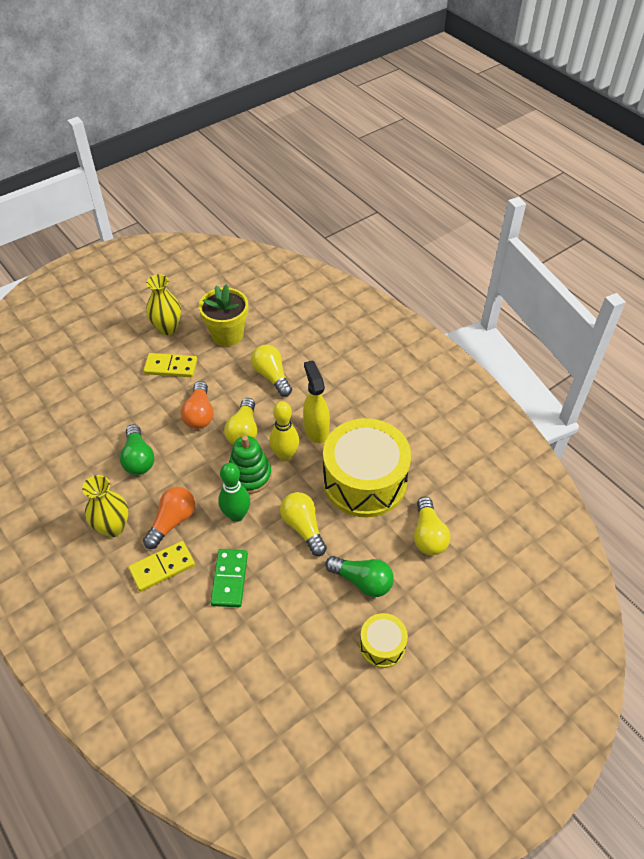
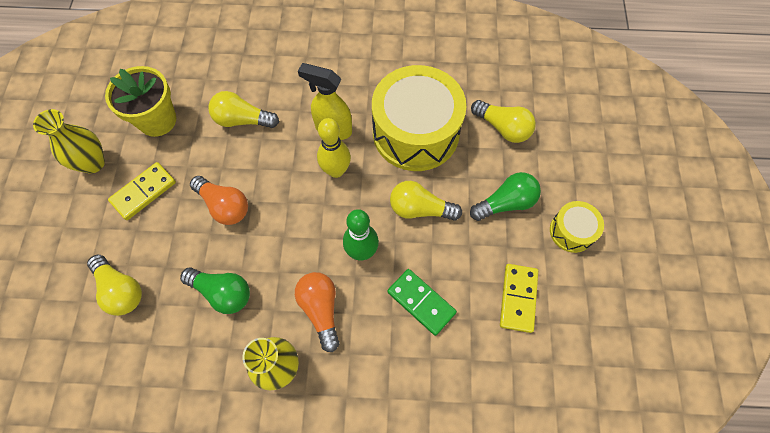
camera: 50 degrees left, 15 degrees up
(162, 567) = (361, 351): yellow domino -> yellow domino (518, 298)
(243, 431) = (279, 184): yellow light bulb -> yellow light bulb (121, 290)
(249, 475) = (331, 212): green stacking toy -> none

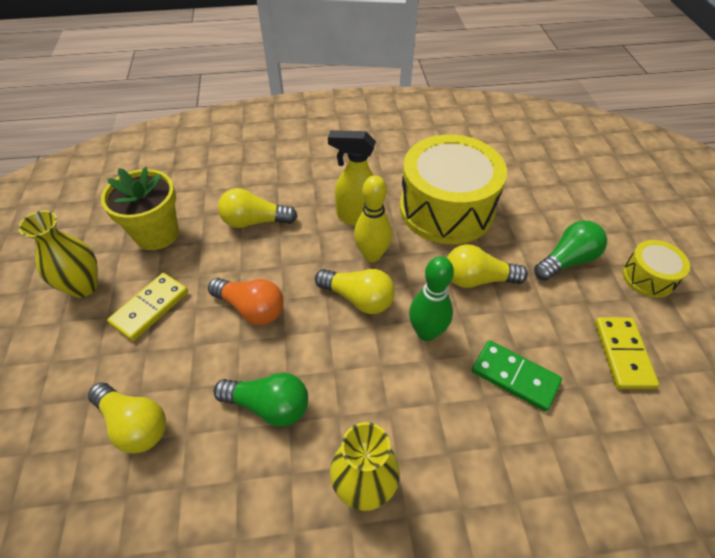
camera: 10 degrees left, 15 degrees down
(321, 309) = (397, 405): orange light bulb -> none
(503, 128) = (534, 193): yellow light bulb -> yellow light bulb (358, 298)

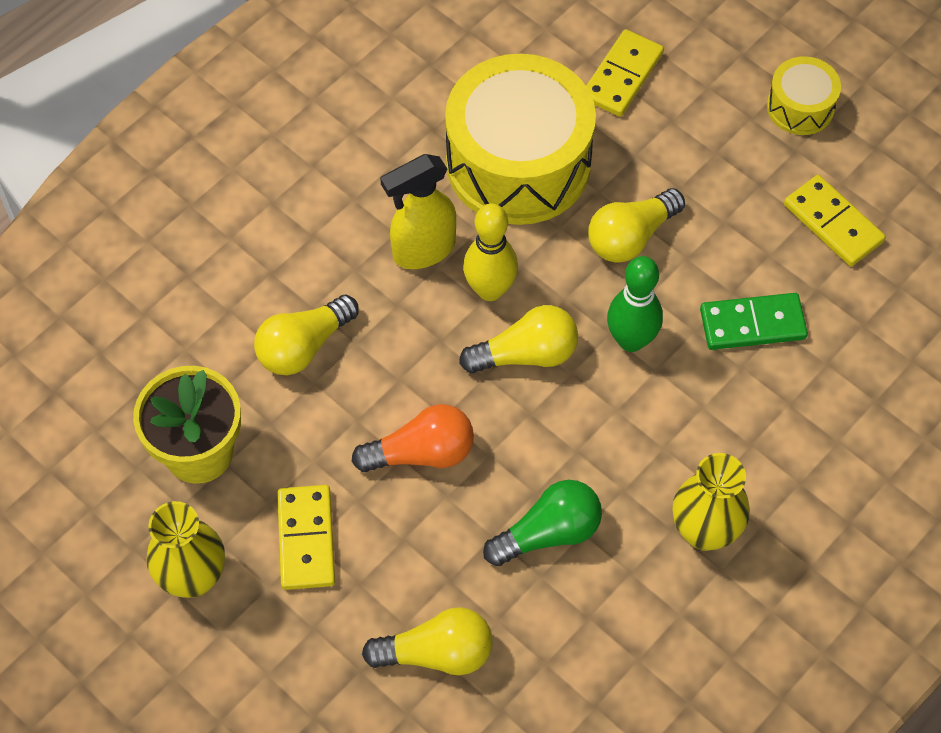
camera: 40 degrees left, 10 degrees up
(542, 203) = (622, 76): none -> yellow domino
(567, 260) = (705, 143): green light bulb -> none

